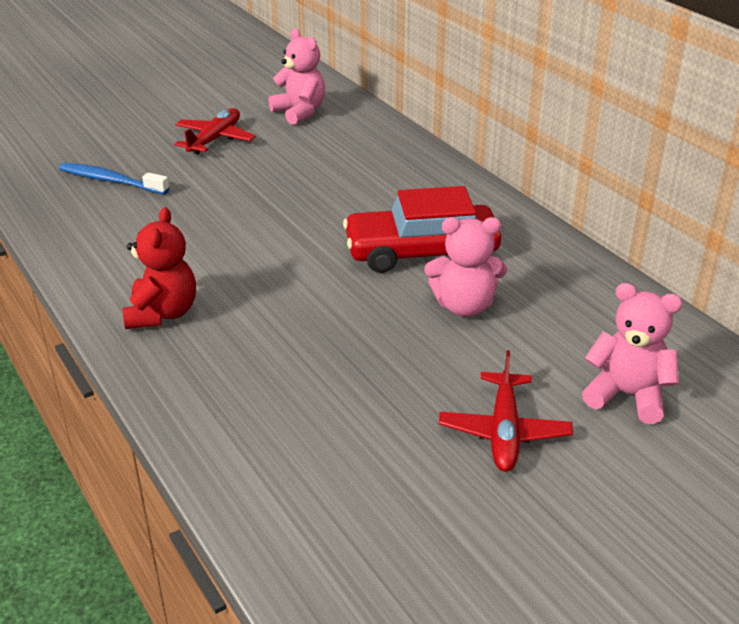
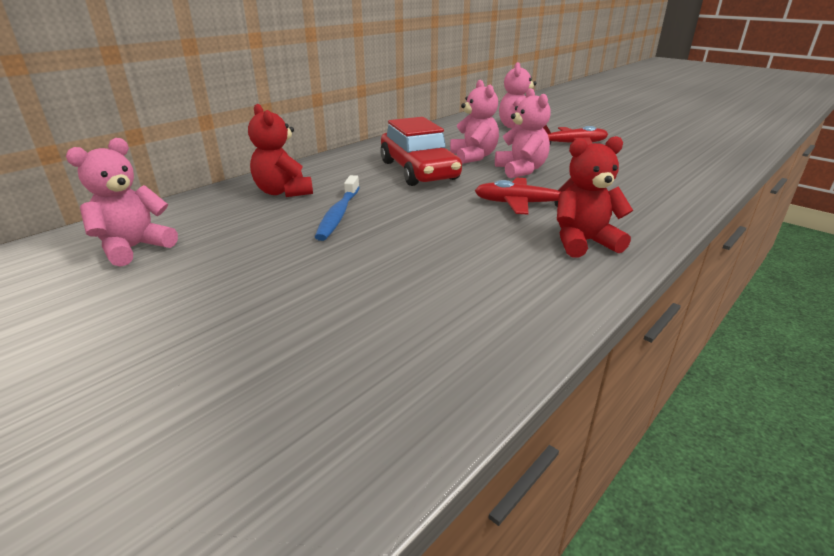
camera: 105 degrees left, 5 degrees down
(111, 181) = (346, 346): blue toothbrush -> blue toothbrush (338, 214)
(215, 139) = (207, 290): red plane -> red plane (522, 204)
(388, 167) = (283, 192): none -> red teddy bear
(389, 333) = (521, 170): none -> pink teddy bear

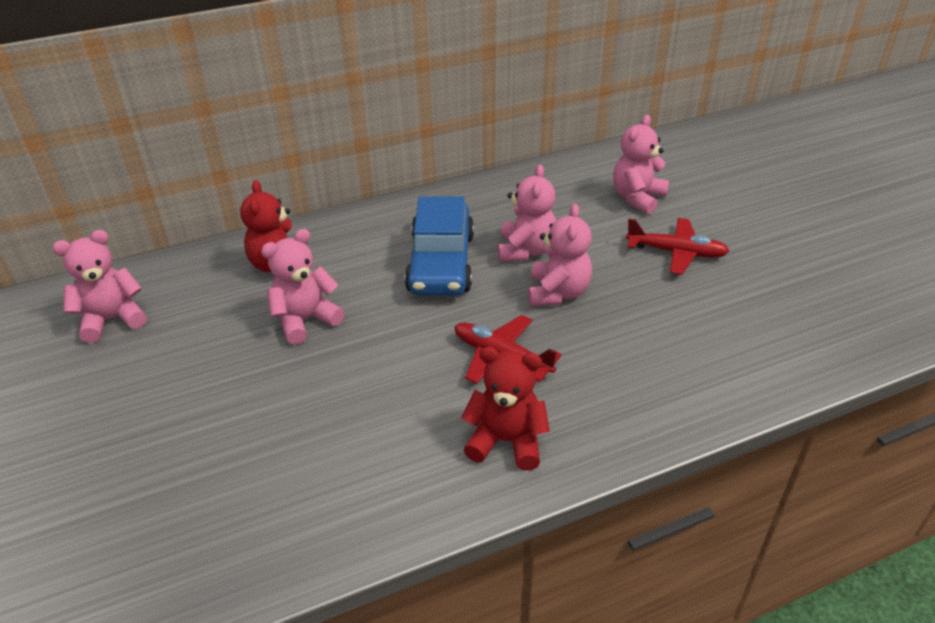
camera: 25 degrees right, 10 degrees up
(338, 214) = (305, 320): blue toothbrush -> pink teddy bear
(418, 171) = (441, 263): red car -> blue car

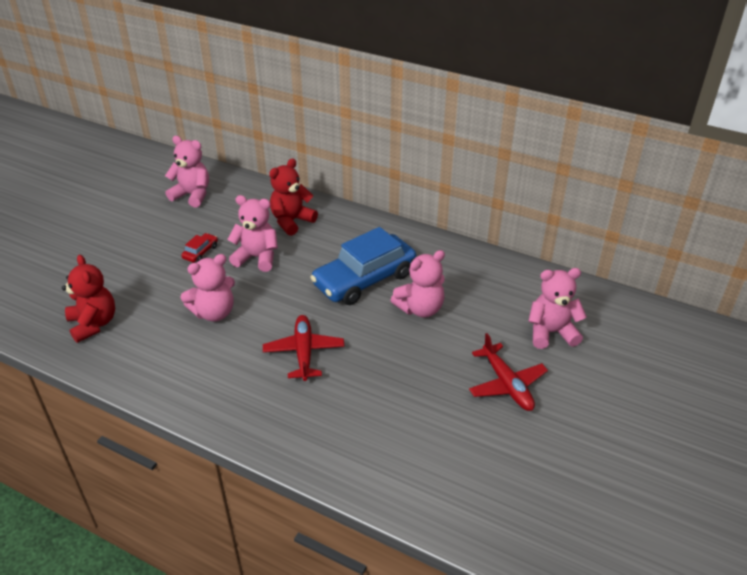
camera: 50 degrees right, 0 degrees up
(232, 361) = (200, 252): none -> red car
(506, 441) = (233, 392): red teddy bear -> red teddy bear (93, 324)
(558, 293) = (392, 346): pink teddy bear -> pink teddy bear (214, 312)

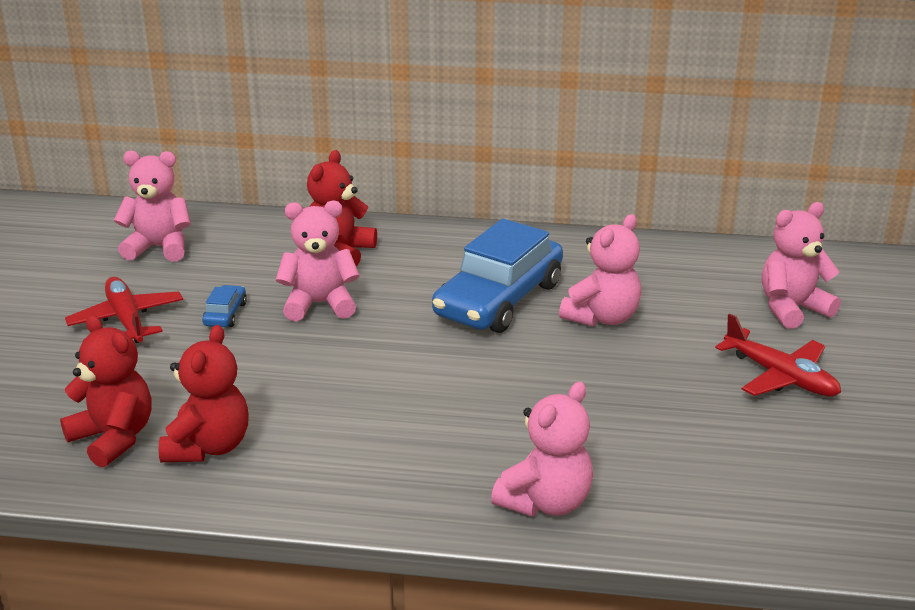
camera: 20 degrees left, 10 degrees down
(138, 343) = (208, 447): none -> red teddy bear
(200, 252) = (225, 314): red car -> blue car
(214, 312) = (303, 383): pink teddy bear -> pink teddy bear (545, 502)
(304, 352) = (476, 401): red plane -> red plane (126, 320)

